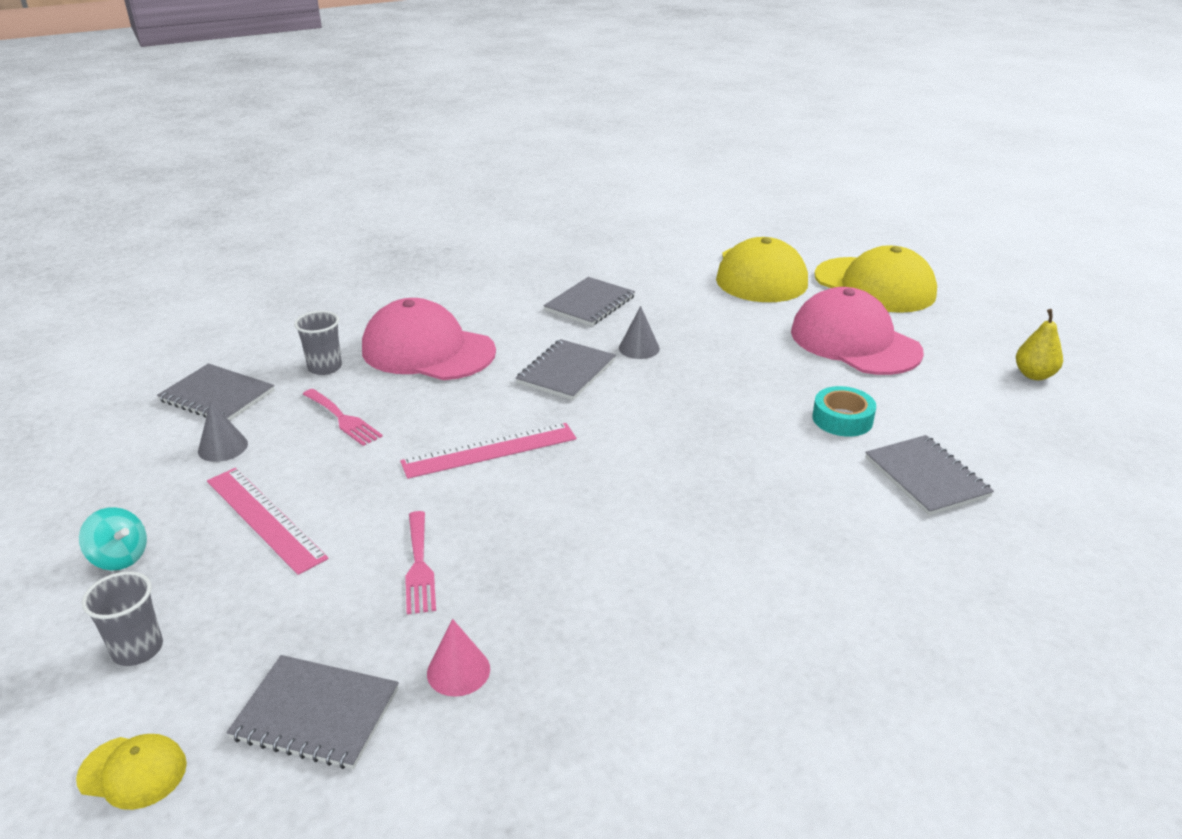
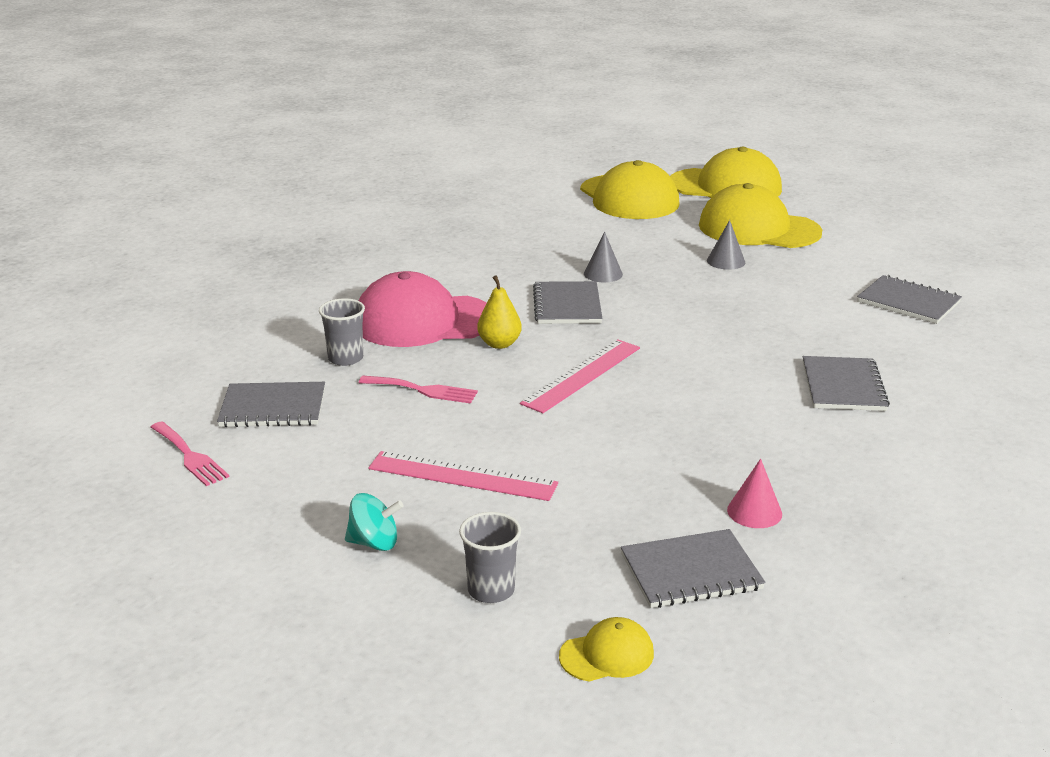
camera: 30 degrees left, 5 degrees down
(223, 447) = (342, 441): grey cone -> grey cone (726, 261)
(419, 566) = (636, 464): pink fork -> pink fork (190, 456)
(590, 304) = (517, 251): grey notebook -> grey notebook (843, 386)
(842, 419) = (812, 282): turquoise tape -> none
(854, 341) = (758, 229): pink cap -> yellow cap
(1034, 375) = (901, 221): yellow pear -> yellow pear (499, 344)

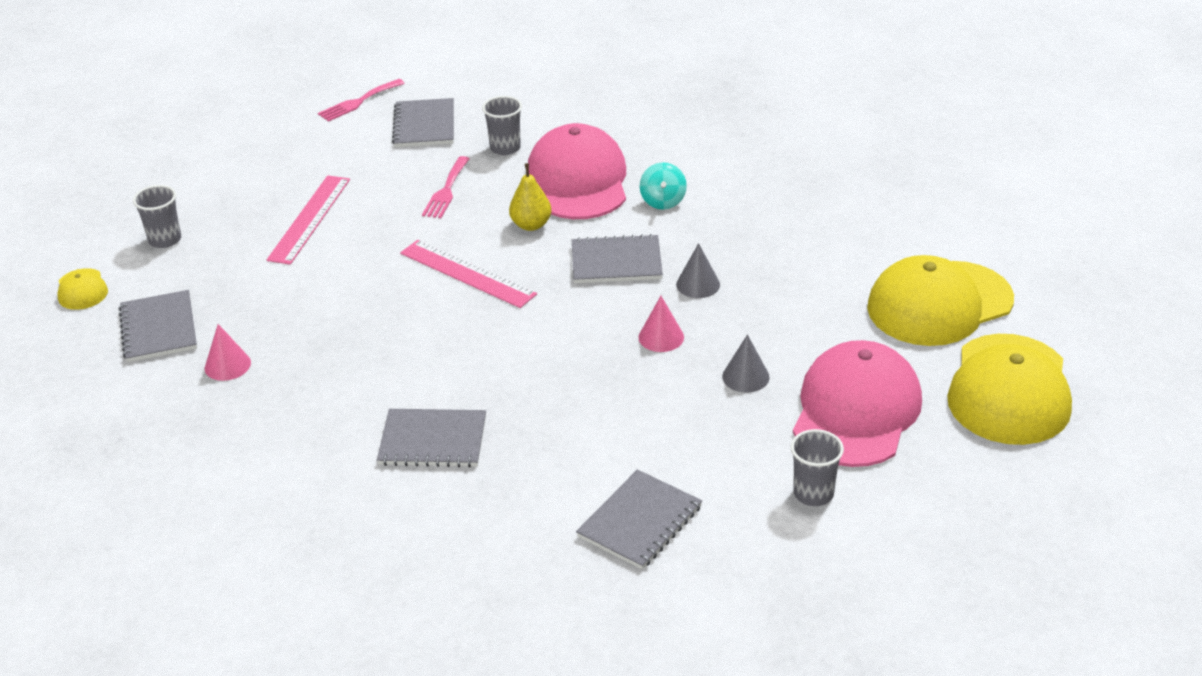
camera: 90 degrees right, 10 degrees up
(374, 543) = (232, 188): turquoise spinning top -> turquoise spinning top (663, 201)
(678, 289) = (661, 337): none -> pink cone
(758, 229) = (856, 411): yellow cap -> pink cap
(853, 246) = (813, 493): none -> grey cup

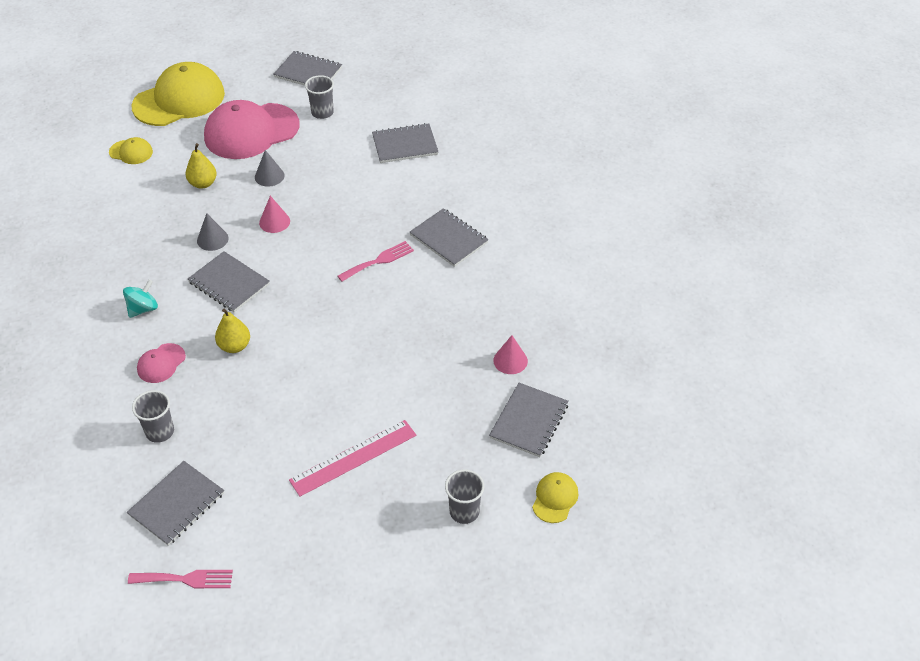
camera: 140 degrees left, 10 degrees up
(446, 191) = (244, 417): pink fork -> pink fork (379, 261)
(467, 274) = (314, 334): pink ruler -> none
(578, 180) = (161, 363): pink cap -> pink cap, size x0.45
(803, 324) = (203, 183): none -> yellow pear
(929, 539) = (308, 72): none -> grey notebook
(939, 304) = (131, 152): yellow cap -> yellow cap, size x0.45

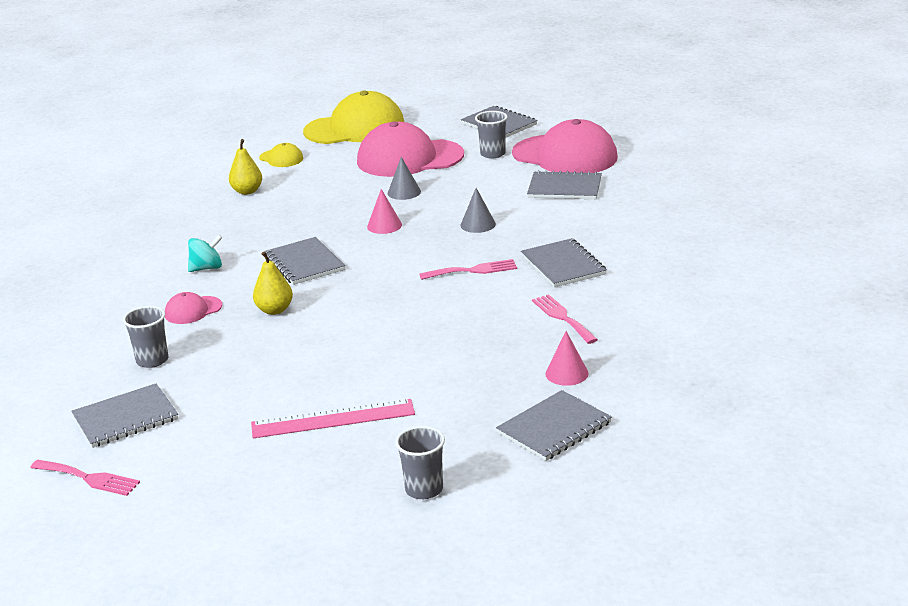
camera: 25 degrees right, 20 degrees down
(203, 183) = (333, 189): yellow pear -> yellow pear (247, 191)
(212, 239) = (312, 229): grey cone -> grey cone (478, 224)
(385, 104) = (565, 155): none -> pink cap
(477, 299) = (562, 317): none -> pink fork
(555, 498) = (540, 501): yellow cap -> none

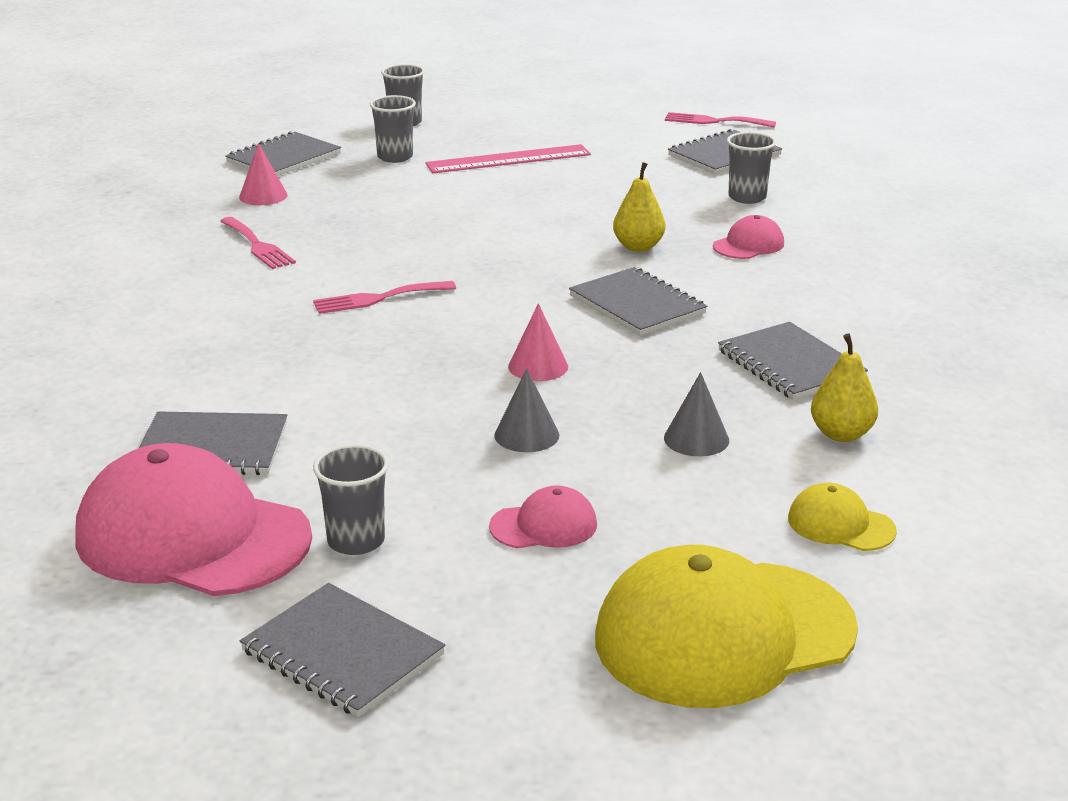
camera: 170 degrees right, 0 degrees up
(207, 268) = (782, 296): turquoise spinning top -> none
(409, 158) = (544, 525): pink cap -> pink cap, size x0.45
(443, 426) = (395, 157): none -> grey cup
(478, 224) = (376, 370): grey cone -> grey cone (696, 439)
(563, 265) = (244, 307): grey notebook -> grey notebook (790, 364)

